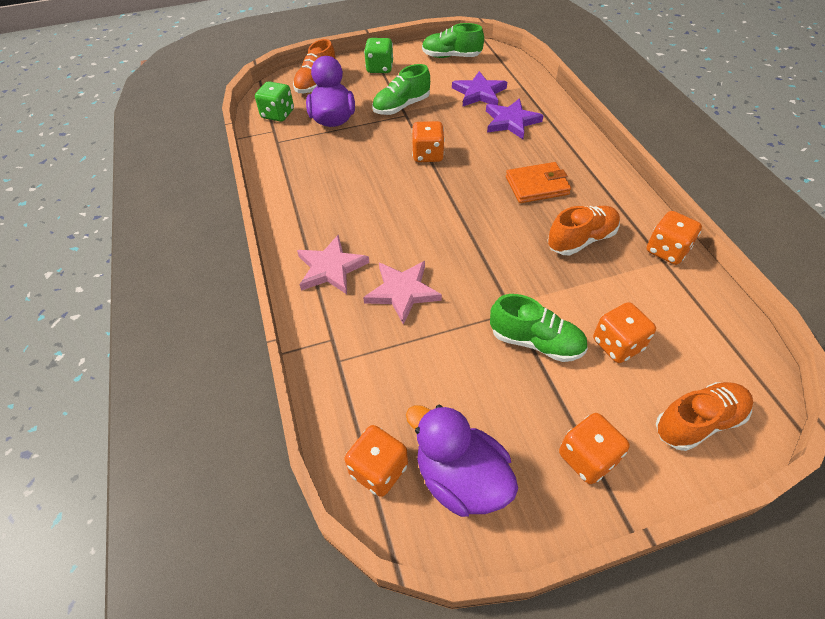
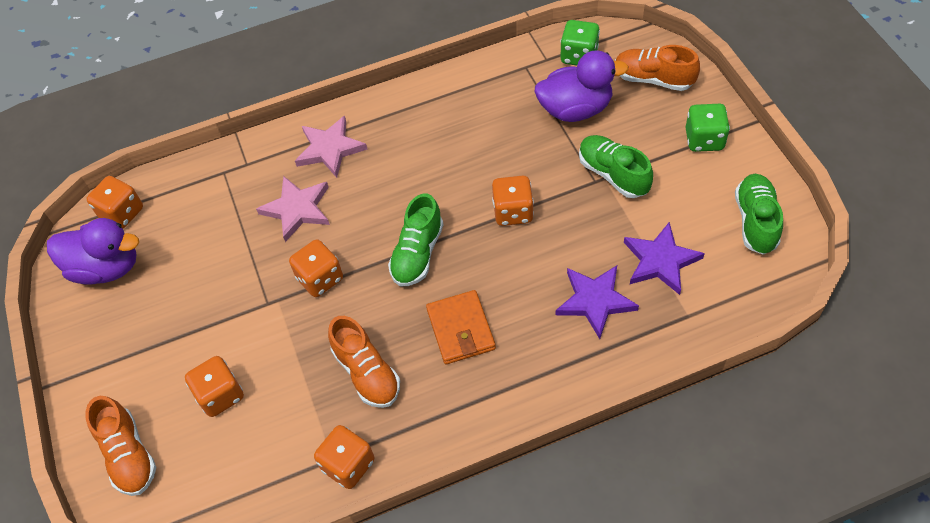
camera: 90 degrees right, 5 degrees up
(461, 478) = (106, 267): purple duck -> purple duck turned 60 degrees clockwise
(536, 342) = (229, 323): green shoe -> green shoe (417, 254)
(587, 458) = (109, 358): orange dice -> orange dice (320, 278)

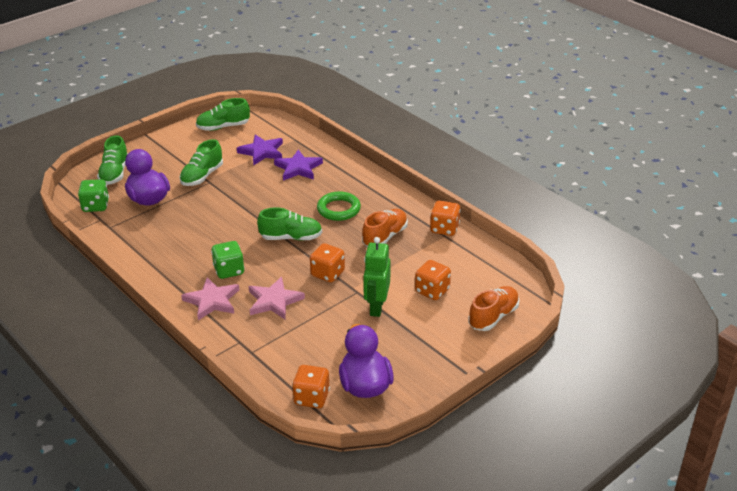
camera: 115 degrees left, 20 degrees down
(226, 317) = (376, 307): none -> green robot
(461, 329) = (338, 209): orange wallet -> green ring
(513, 212) = (244, 207): orange dice -> none
(653, 79) = (115, 173): orange shoe -> green shoe
(704, 140) = (165, 149): green dice -> green dice (229, 270)

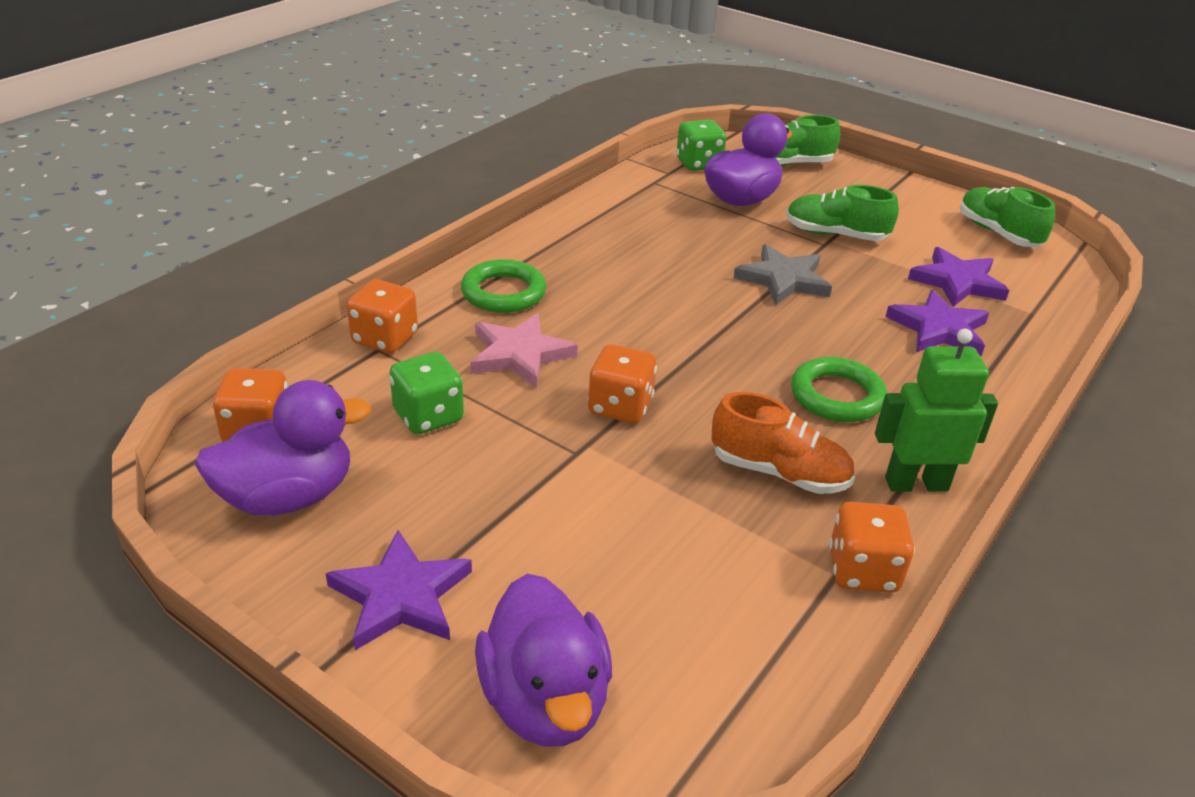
camera: 75 degrees right, 0 degrees up
(212, 301) = (503, 292): pink star -> green ring
(229, 270) = (589, 297): green dice -> green dice (428, 416)
(238, 203) = (783, 279): none -> grey star
(291, 237) = (712, 349): green shoe -> none
(376, 307) = (533, 486): green robot -> green robot (916, 483)
(432, 291) = (613, 570): orange dice -> orange dice (385, 339)
(435, 351) = (401, 596): none -> purple star
(493, 317) = (545, 700): orange shoe -> purple duck

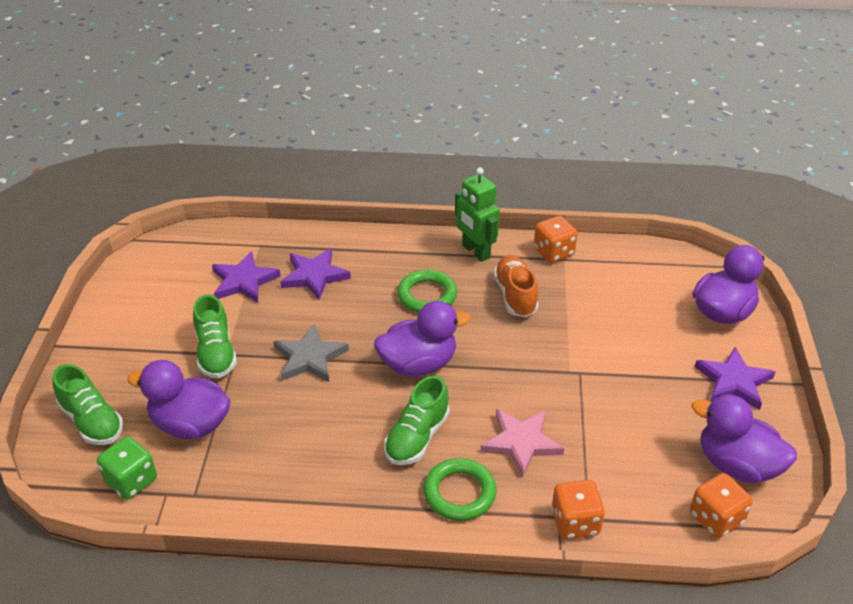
camera: 120 degrees left, 5 degrees up
(428, 416) = (619, 449): green dice -> none
(620, 407) = (524, 373): orange dice -> none
(709, 339) = (418, 364): none -> purple duck
(998, 233) = (149, 278): green shoe -> green shoe (417, 437)

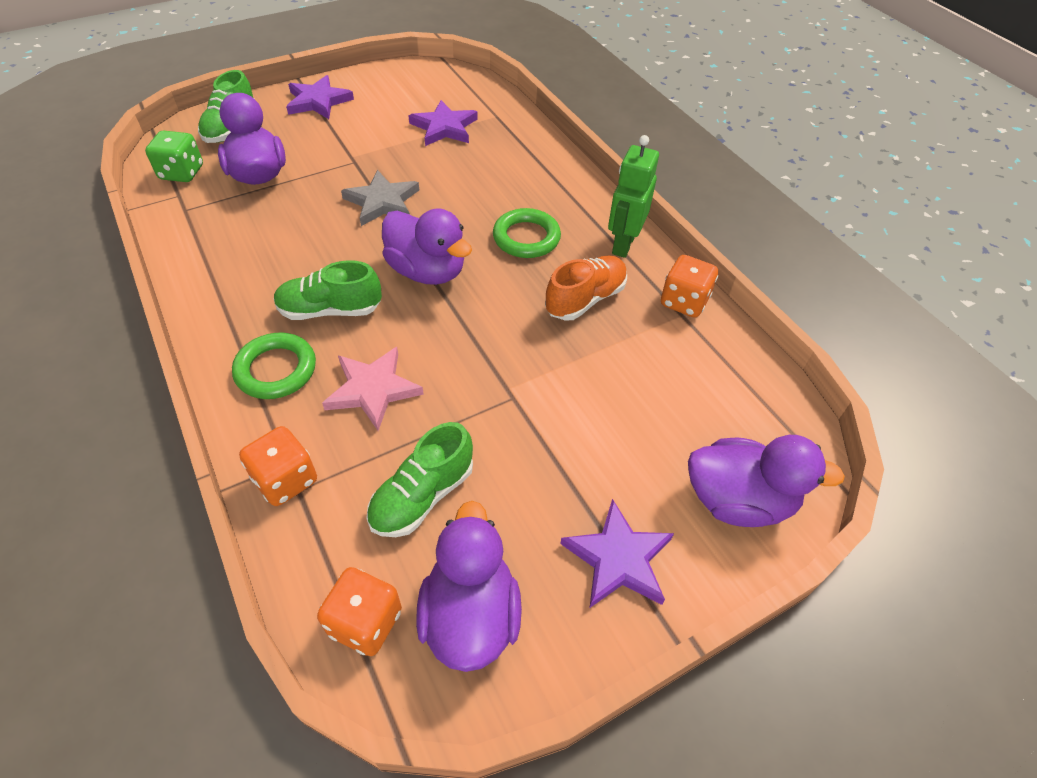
camera: 55 degrees right, 10 degrees up
(216, 353) = (347, 151): green shoe -> green shoe (422, 496)
(314, 276) = (487, 160): purple star -> purple star (318, 101)

